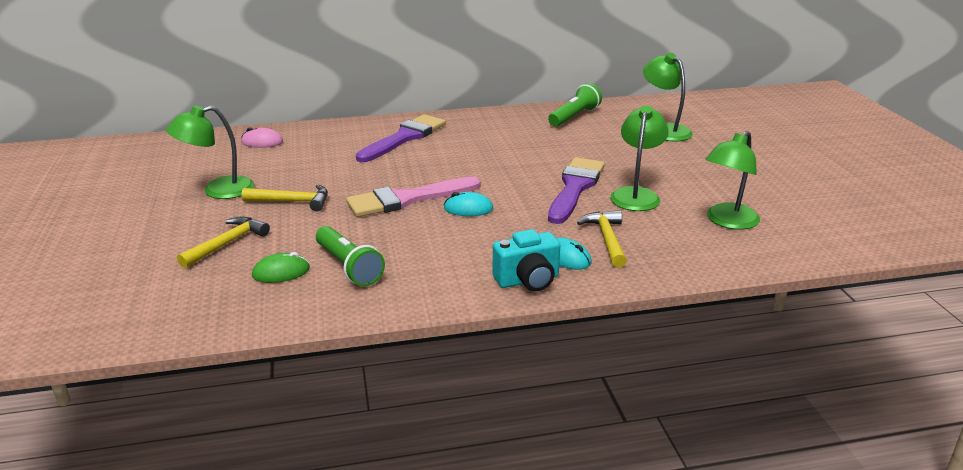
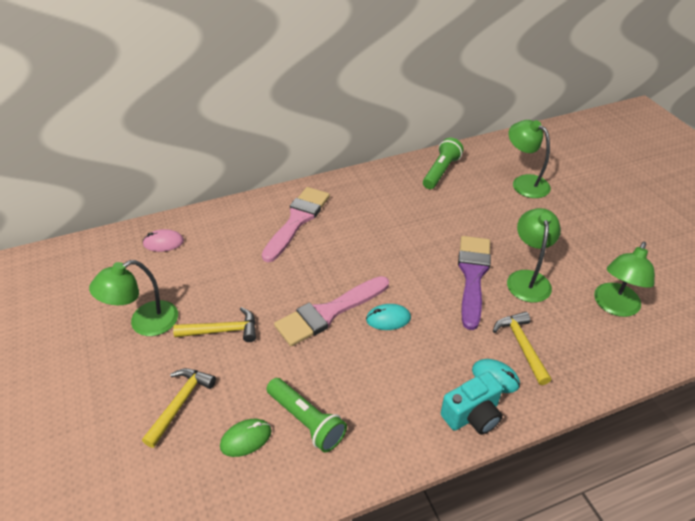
camera: 10 degrees left, 15 degrees up
(404, 138) = (297, 220): purple brush -> pink brush

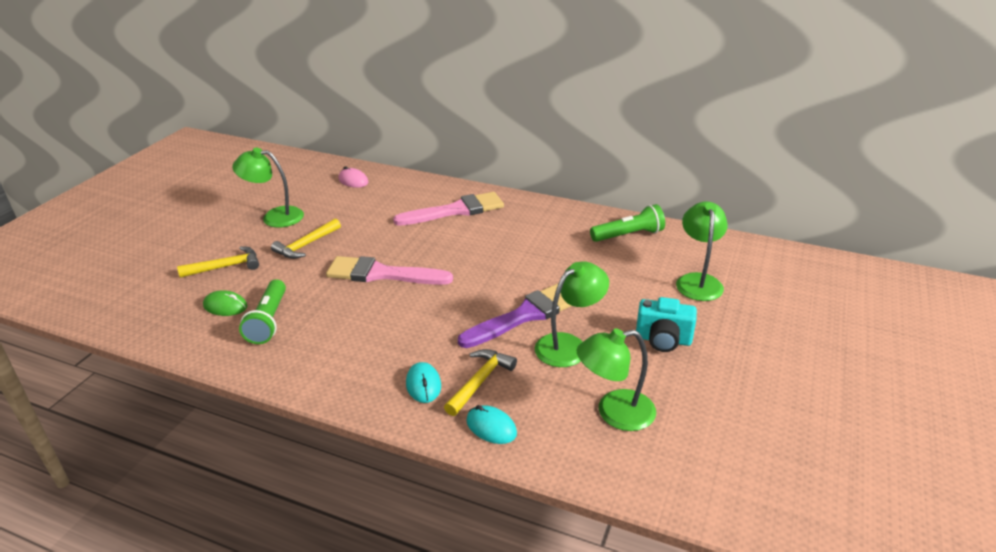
camera: 45 degrees right, 10 degrees down
(222, 330) = (306, 245): yellow hammer -> yellow hammer turned 90 degrees clockwise
(388, 319) = (413, 302): turquoise mouse -> turquoise mouse (491, 427)
(472, 415) = (366, 393): turquoise camera -> turquoise camera (663, 340)

